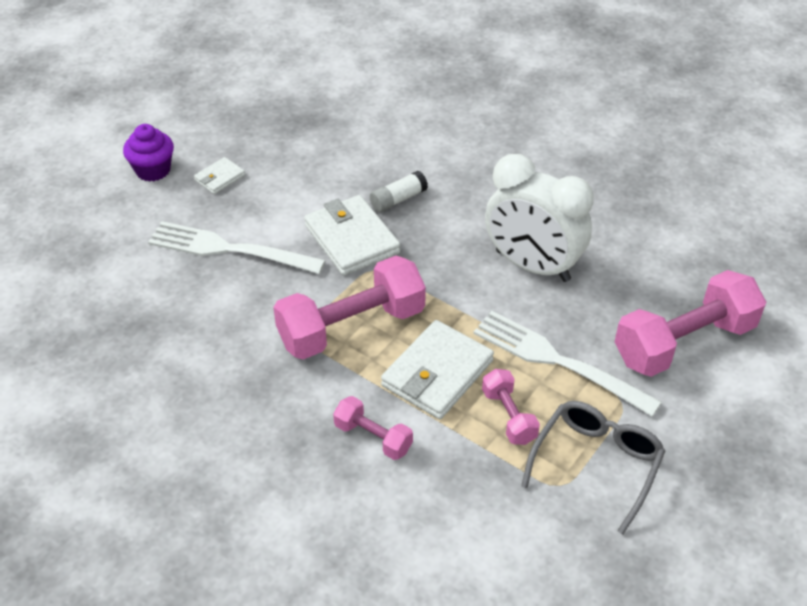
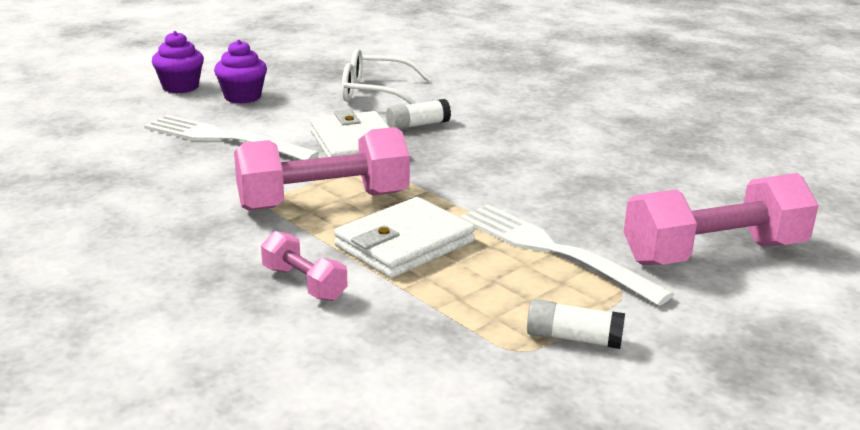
camera: 10 degrees right, 20 degrees down
(220, 178) = (242, 97): white wallet -> purple cupcake
(343, 152) = (375, 93): none -> white glasses
(509, 416) = (476, 286): pink dumbbell -> none
(532, 266) = (547, 180): white clock -> none
(596, 464) = (573, 338): grey glasses -> white glue stick

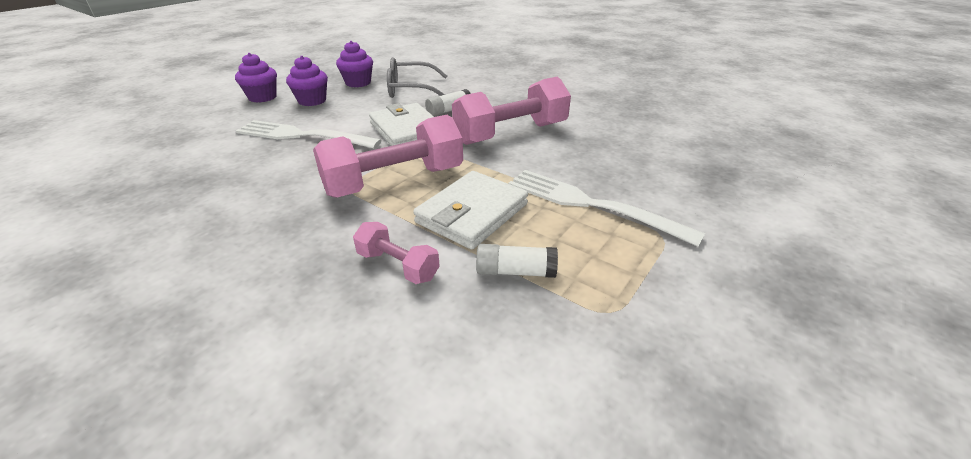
camera: 10 degrees left, 10 degrees up
(307, 78) = (358, 83): none -> purple cupcake
(375, 93) = (411, 89): white glasses -> grey glasses
(573, 338) = (648, 291): white glue stick -> white glue stick (515, 272)
(713, 253) = (708, 191): pink dumbbell -> pink dumbbell (511, 133)

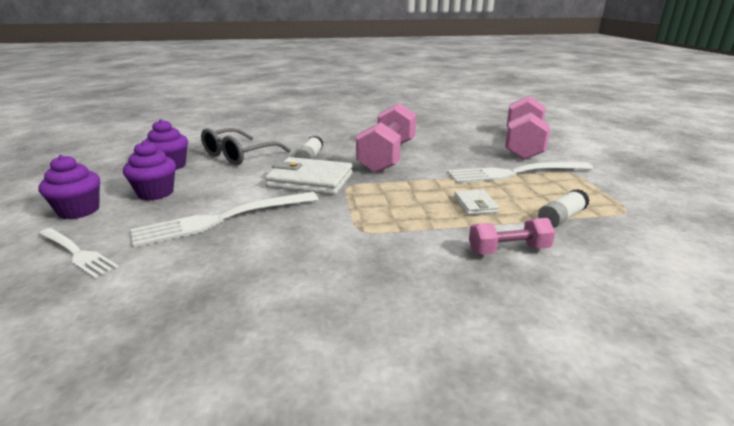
camera: 45 degrees left, 10 degrees down
(214, 124) = (77, 253): none -> white fork
(394, 181) = (385, 212): pink dumbbell -> pink dumbbell (522, 145)
(472, 213) = (475, 205): white wallet -> white wallet, size x0.51

